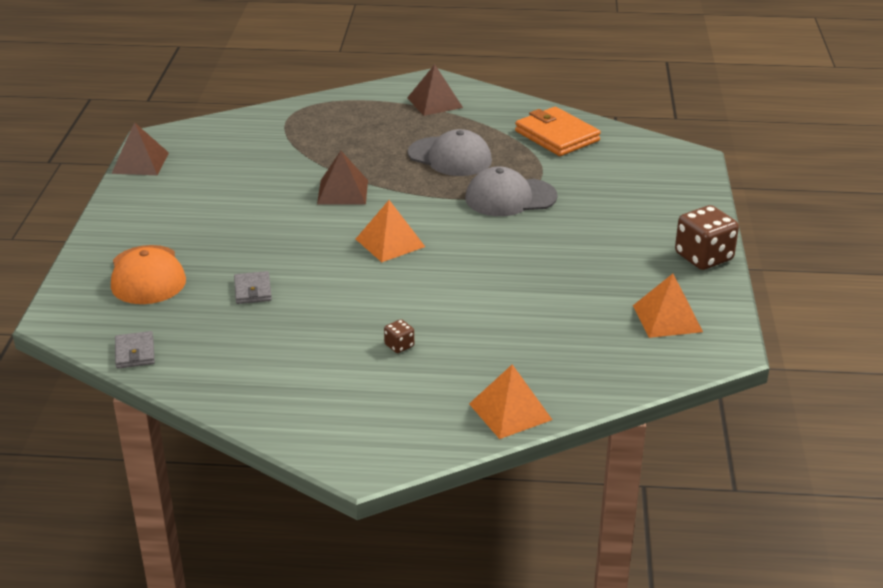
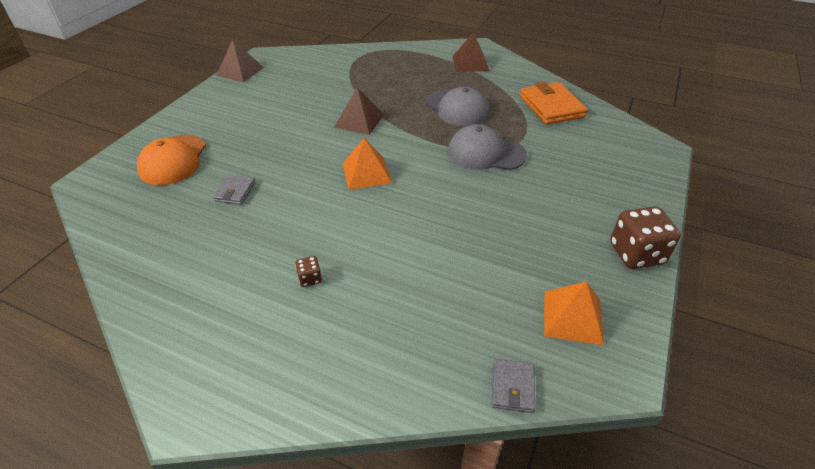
camera: 20 degrees right, 10 degrees up
(135, 353) = (108, 227): grey wallet -> grey wallet (512, 387)
(510, 411) = (362, 390): orange pyramid -> none

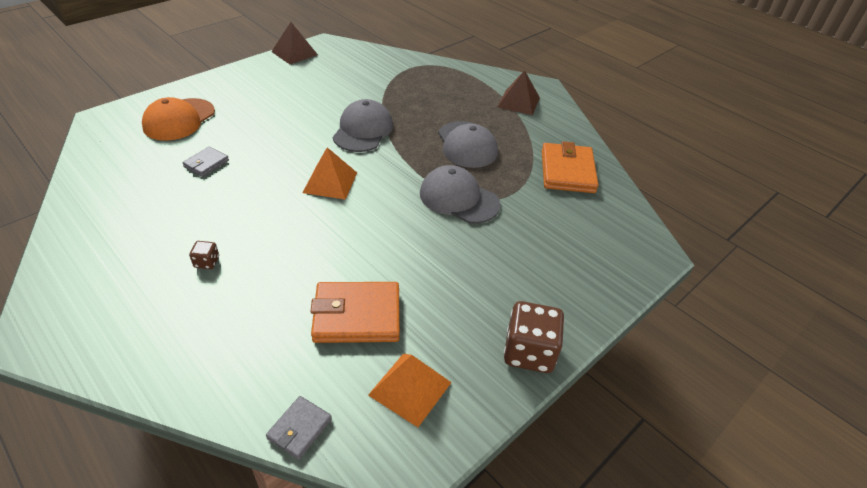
camera: 20 degrees right, 0 degrees up
(359, 121) = (363, 130): brown pyramid -> grey cap
(482, 275) = (357, 316): none -> orange wallet

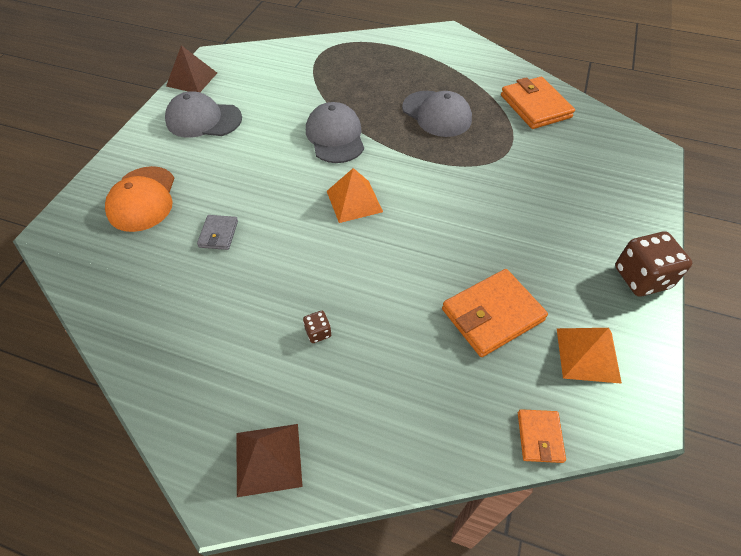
camera: 25 degrees left, 10 degrees up
(299, 429) = (539, 437): grey wallet -> orange wallet
(458, 198) = (475, 168): grey cap -> grey cap (203, 120)
(518, 102) = (442, 55): brown pyramid -> brown pyramid (268, 459)

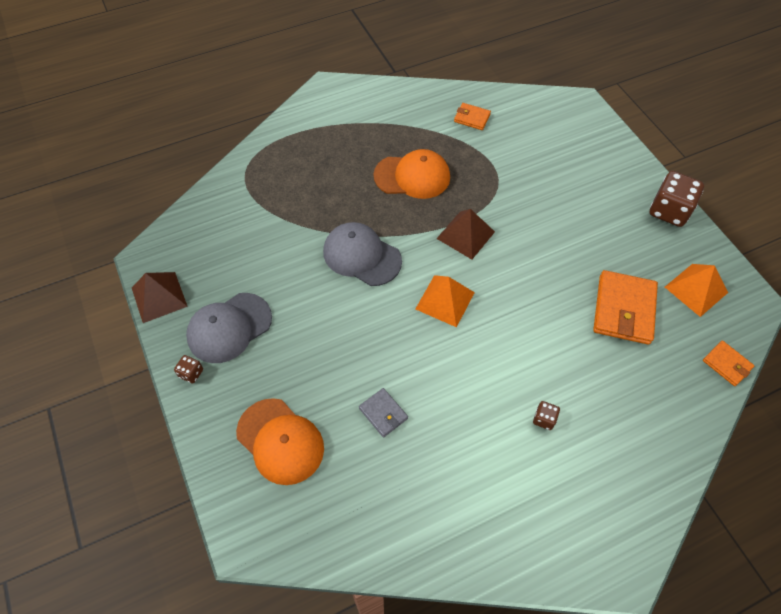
camera: 45 degrees left, 5 degrees up
(151, 128) = (191, 373): none -> brown dice
(268, 459) = (618, 526): brown pyramid -> brown pyramid (465, 235)
(436, 114) = (412, 176): grey cap -> orange cap
(535, 106) = (472, 118): orange wallet -> orange wallet, size x0.53

